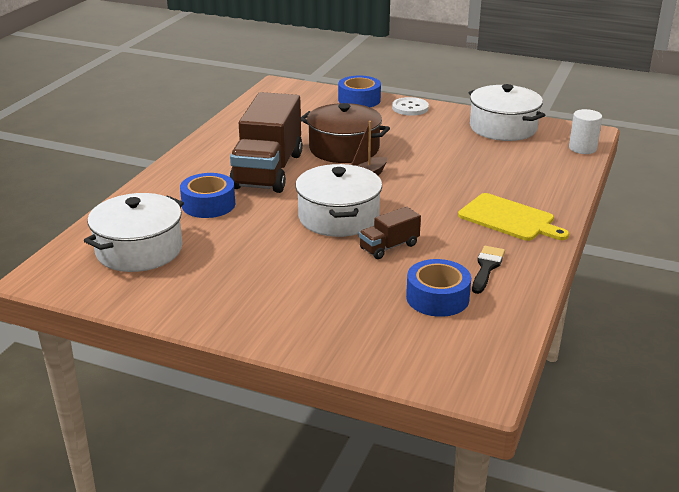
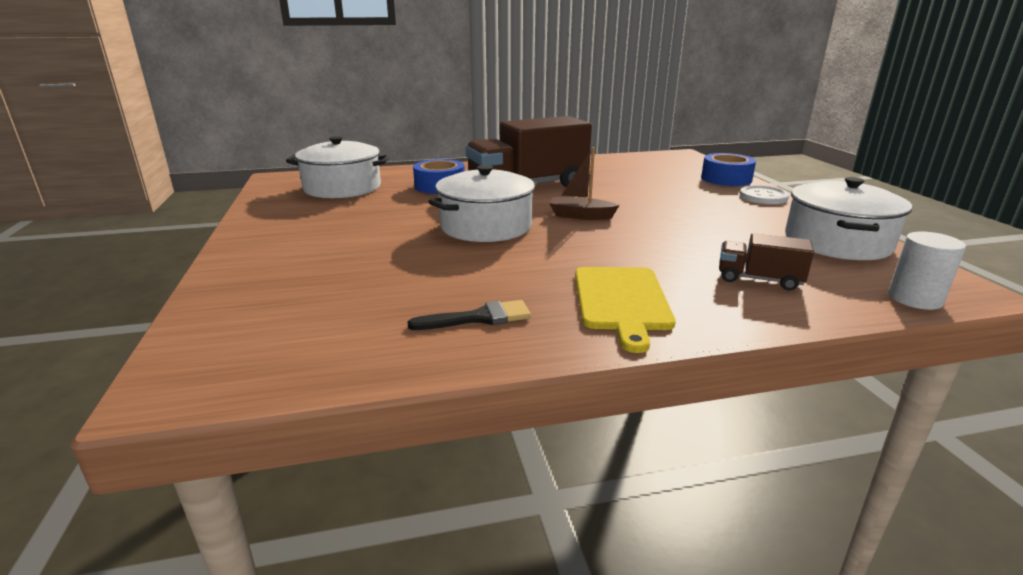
camera: 55 degrees right, 5 degrees down
(344, 148) = (620, 197): brown pot -> none
(389, 247) = (458, 259): brown truck -> brown truck (759, 279)
(437, 298) = (374, 308): blue tape -> none

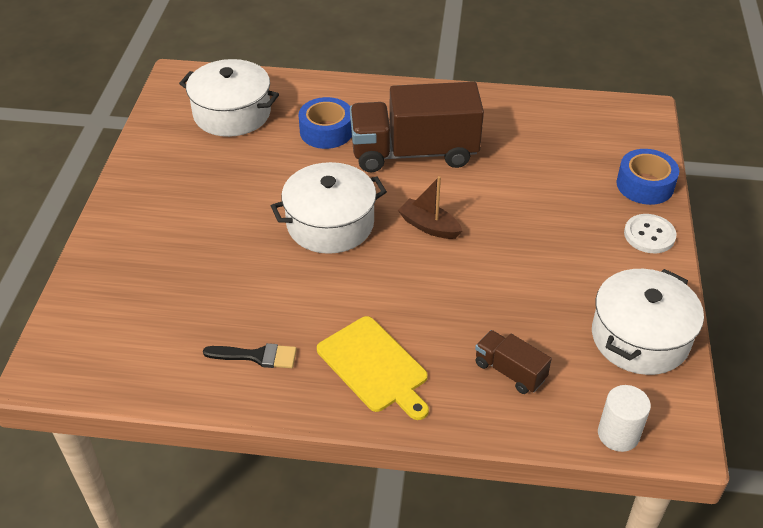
camera: 20 degrees right, 20 degrees up
(621, 301) = (374, 366): yellow cutting board -> yellow cutting board turned 60 degrees counterclockwise

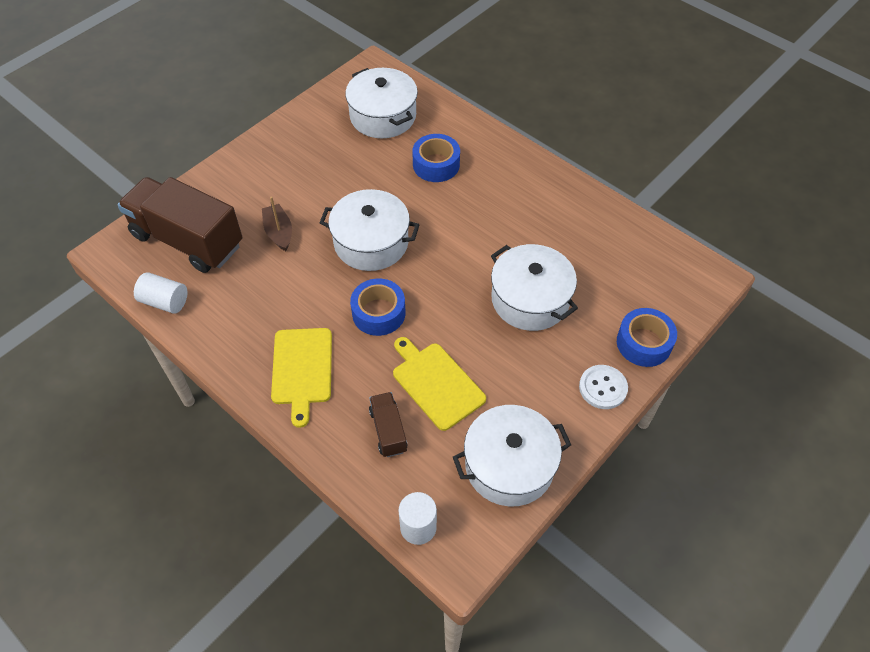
camera: 35 degrees right, 10 degrees up
(162, 385) = (165, 301): none -> white cylinder
(256, 356) = (236, 315): black brush -> none
(399, 279) = (378, 313): none -> blue tape
(414, 153) = (484, 216): brown truck -> brown truck (187, 240)
(429, 226) = (438, 283): brown boat -> brown boat (279, 232)
(511, 308) = (436, 383): none -> yellow cutting board
(521, 199) = (530, 299): none -> white pot

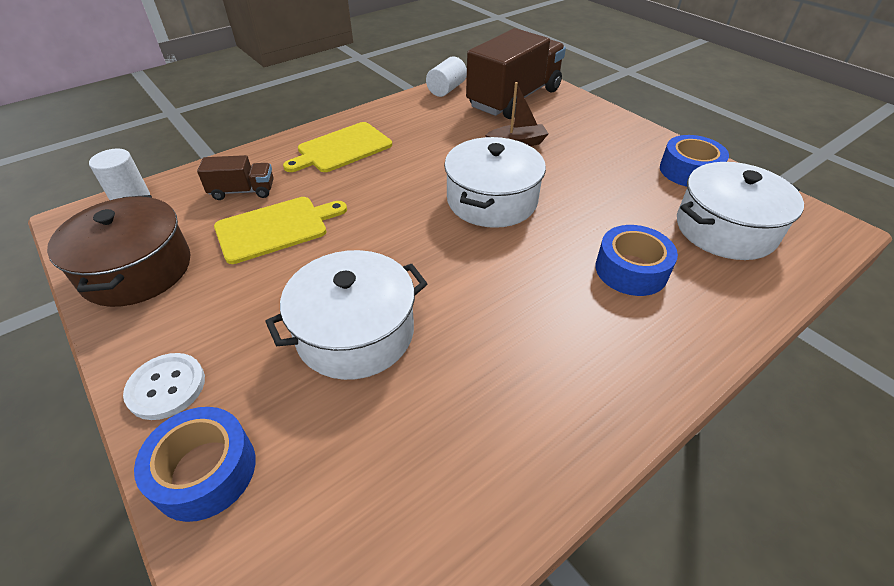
camera: 100 degrees right, 10 degrees down
(302, 369) = (342, 148): yellow cutting board -> yellow cutting board turned 45 degrees counterclockwise
(378, 313) = (388, 197): blue tape -> blue tape (689, 171)
(509, 465) = (137, 270): white pot -> brown pot

